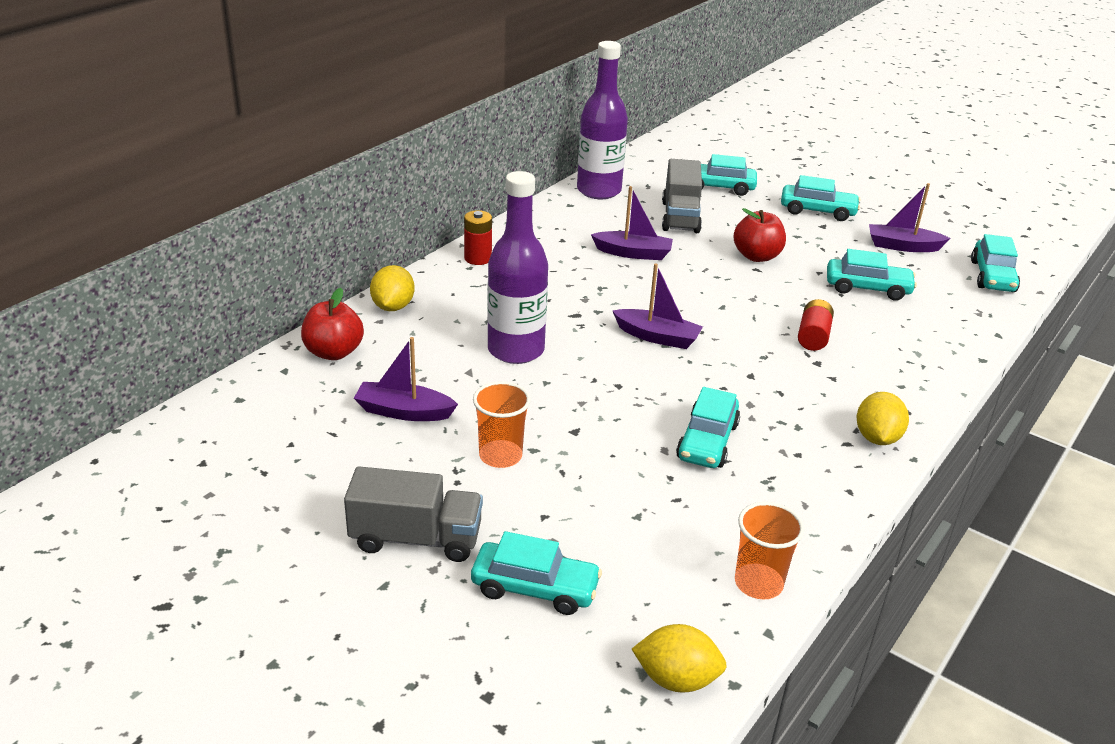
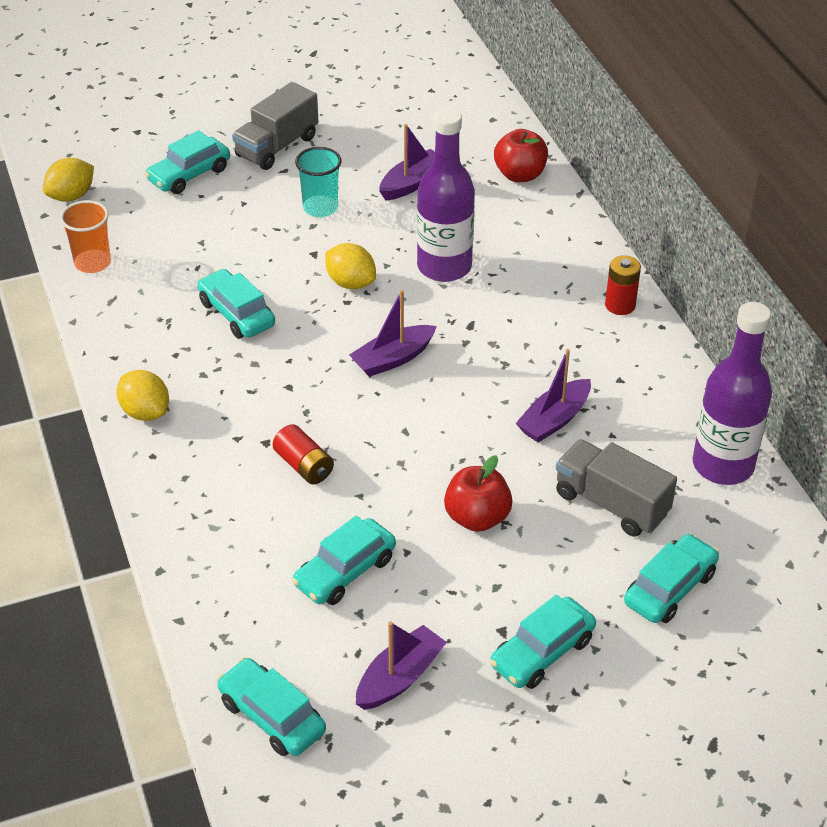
camera: 125 degrees right, 10 degrees up
(393, 307) = (567, 225): yellow lemon -> yellow lemon (351, 283)
(500, 456) = (320, 208): orange cup -> turquoise cup

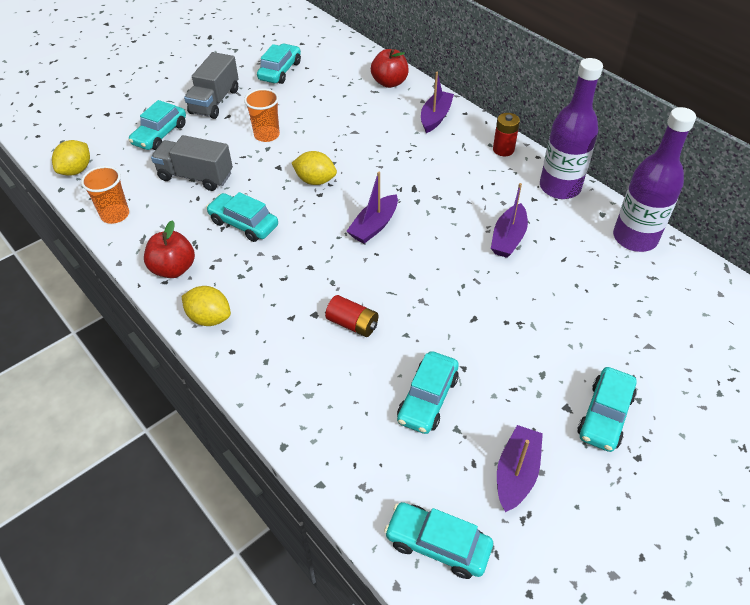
camera: 20 degrees left, 5 degrees up
(320, 208) = (267, 135): turquoise cup -> orange cup
(412, 183) = (321, 104): purple boat -> purple boat (435, 117)
(444, 267) = (374, 153): purple bottle -> purple bottle (560, 187)
(477, 518) = (498, 325): red apple -> red apple (173, 269)
(611, 504) = (582, 287): grey truck -> grey truck (196, 176)
(669, 588) = (658, 336): turquoise car -> turquoise car (280, 71)

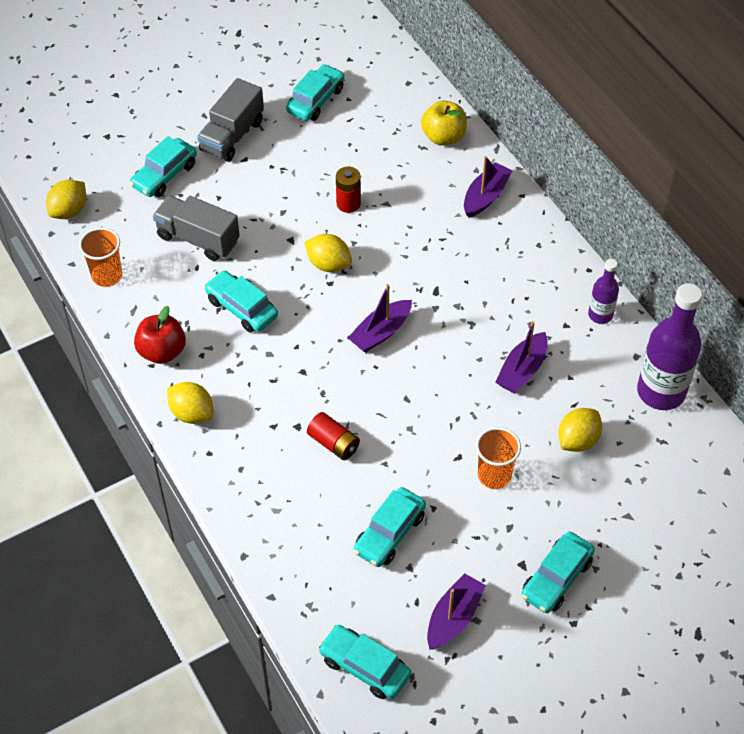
camera: 10 degrees right, 5 degrees up
(267, 135) = (285, 193): orange cup -> orange cup (494, 475)
(389, 83) = (443, 137): red apple -> yellow apple
(503, 150) = (552, 254): red battery -> red battery (348, 203)
(560, 187) = (600, 315): purple bottle -> purple bottle, size x0.53
(578, 288) = (577, 440): none -> yellow lemon

